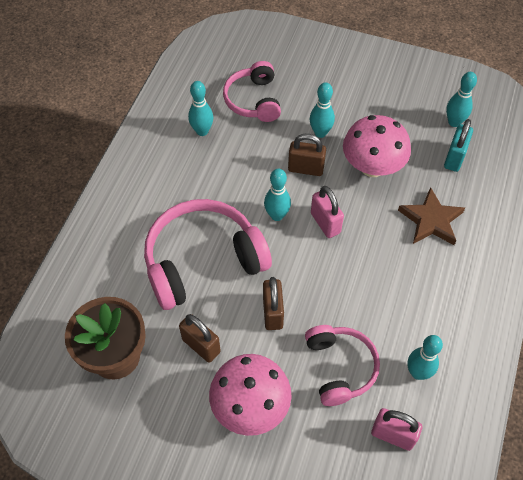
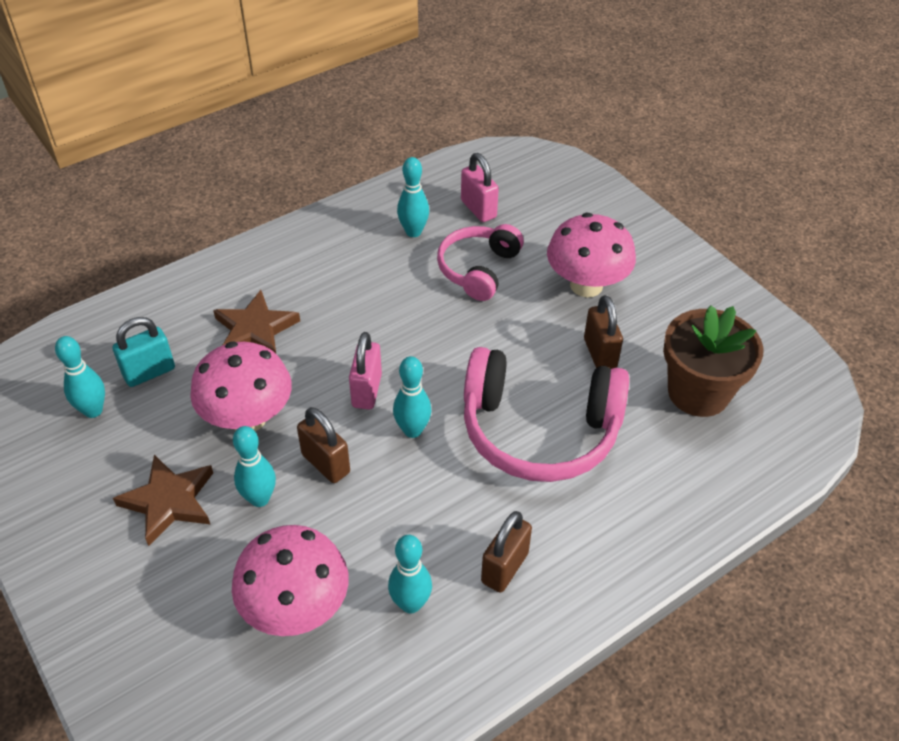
camera: 145 degrees left, 10 degrees down
(253, 100) = (296, 608): pink headphones -> pink mushroom
(272, 313) = (503, 342): brown padlock -> brown padlock (504, 568)
(361, 106) = (169, 501): none -> brown star

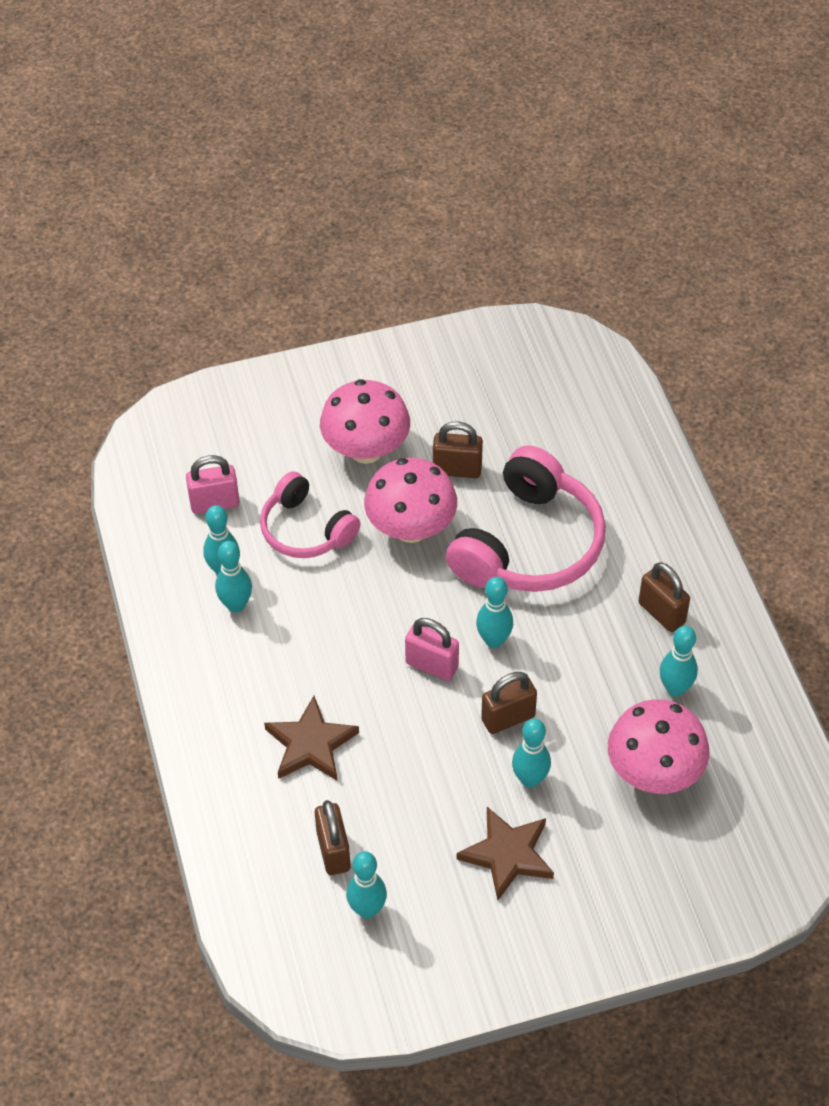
camera: 70 degrees left, 5 degrees up
(149, 372) = (333, 851): turquoise padlock -> brown padlock
(248, 418) = (429, 772): pink mushroom -> pink mushroom (411, 528)
(381, 248) = (236, 605): none -> turquoise bowling pin
(698, 392) = (529, 415): brown flower pot -> none

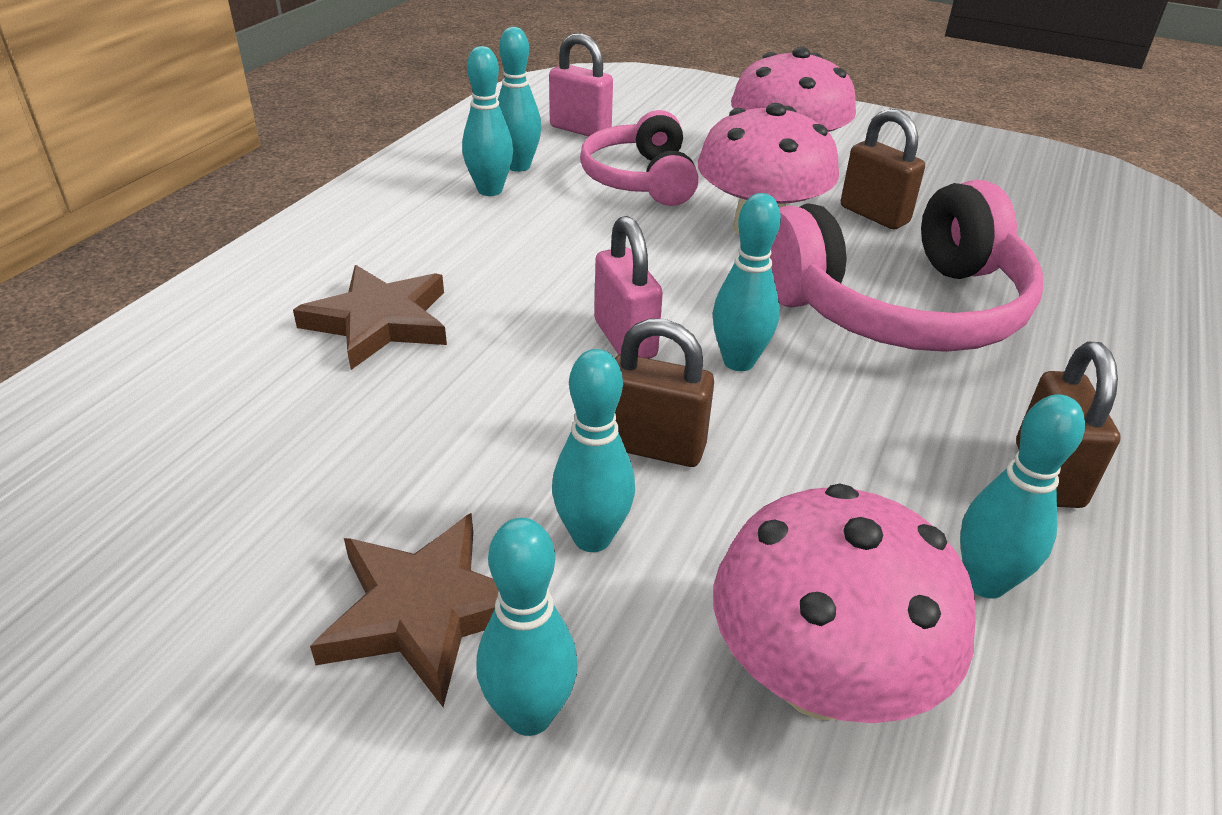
camera: 40 degrees right, 15 degrees down
(333, 851) = (228, 432): brown padlock -> none
(367, 909) = (148, 525): turquoise bowling pin -> turquoise bowling pin (529, 715)

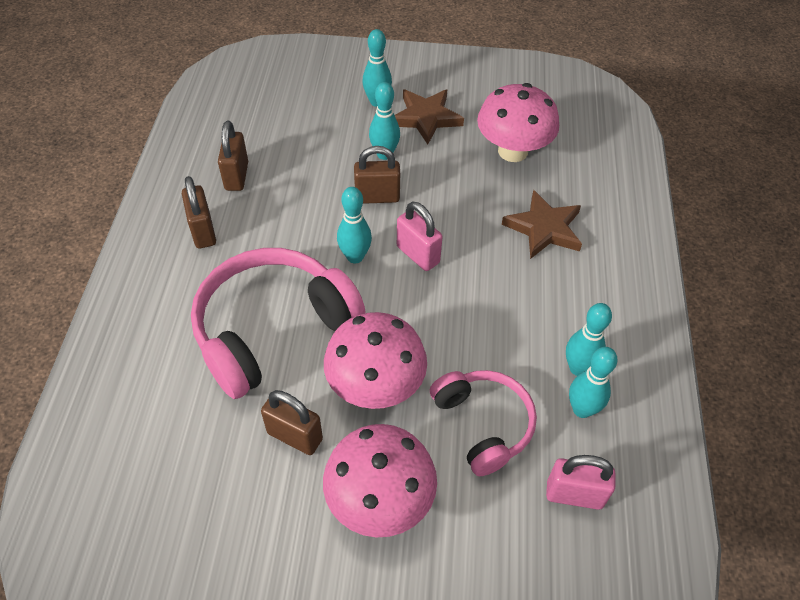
camera: 160 degrees right, 15 degrees up
(820, 679) = (293, 131): pink mushroom -> pink mushroom (512, 151)
(985, 582) = (236, 176): turquoise bowling pin -> brown padlock

